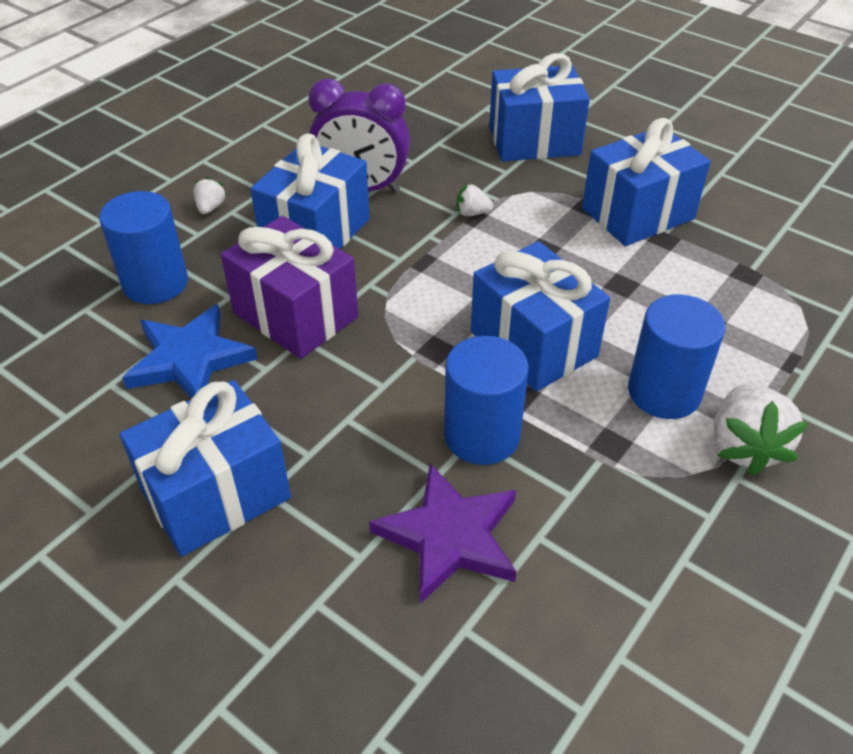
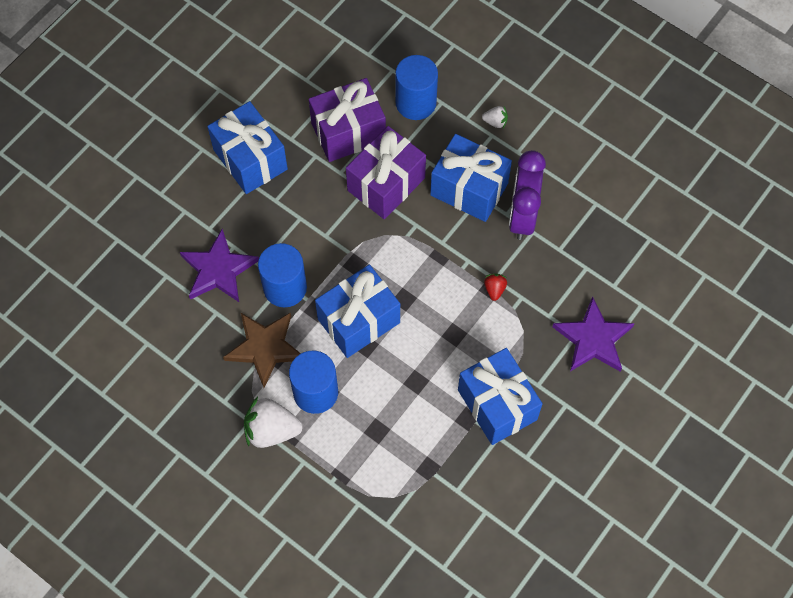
camera: 90 degrees right, 20 degrees up
(190, 359) = (348, 132): blue star -> purple gift
(472, 213) = (494, 289): white strawberry -> red strawberry
(534, 140) = (593, 339): blue gift -> purple star
(598, 460) = (265, 348): none -> brown star

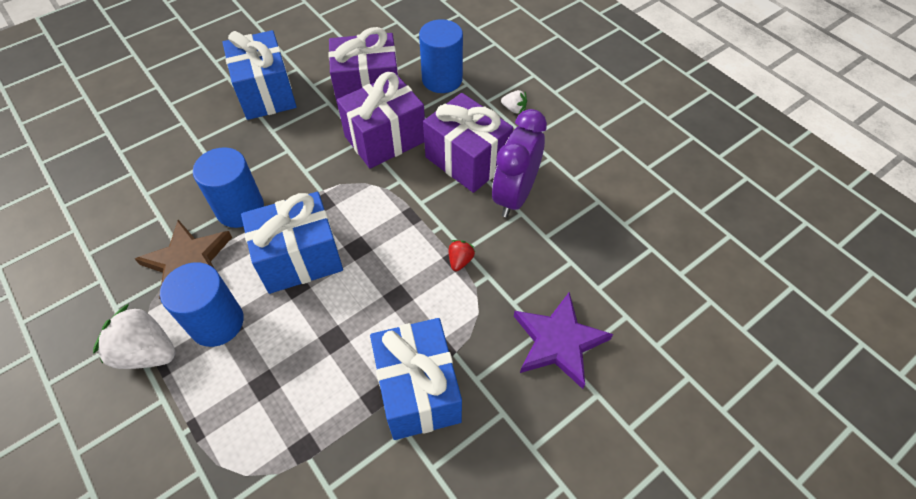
camera: 15 degrees right, 10 degrees down
(218, 270) = (184, 178): purple star -> none
(469, 189) = (467, 160): blue gift -> purple gift

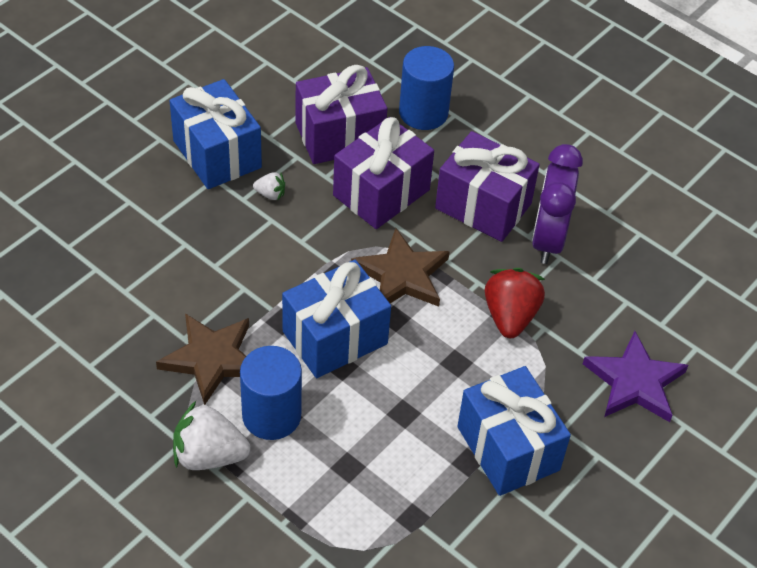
camera: 15 degrees left, 5 degrees down
(240, 209) = (244, 293): blue cylinder -> none
(377, 210) = (402, 275): none -> brown star
(460, 260) = (510, 316): red strawberry -> red strawberry, size x2.03
(514, 109) = (518, 139): white strawberry -> white strawberry (270, 194)

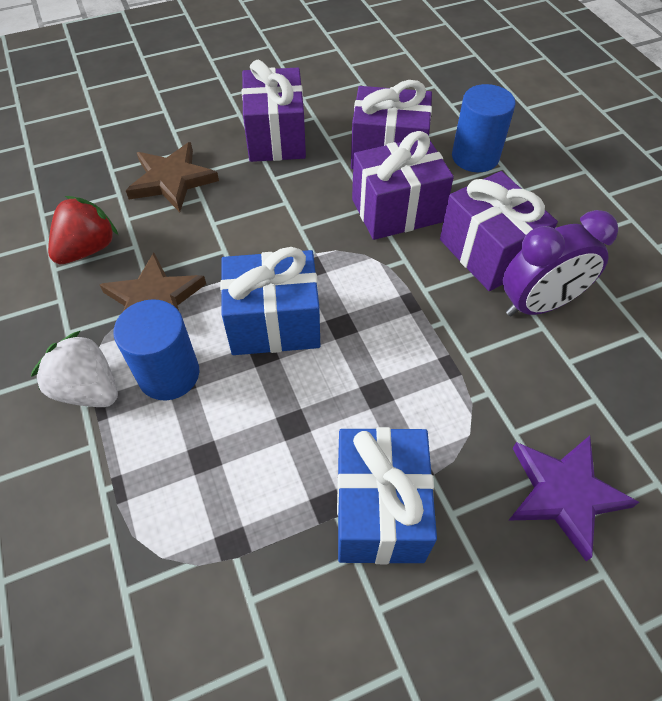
camera: 30 degrees right, 5 degrees up
(217, 154) = (276, 137): blue gift -> purple gift
(270, 194) = (299, 181): white strawberry -> none
(402, 275) = (372, 288): brown star -> brown star (172, 180)
(510, 316) = (458, 367): red strawberry -> red strawberry (88, 249)
(548, 239) = (538, 305): purple clock -> purple clock turned 150 degrees counterclockwise

